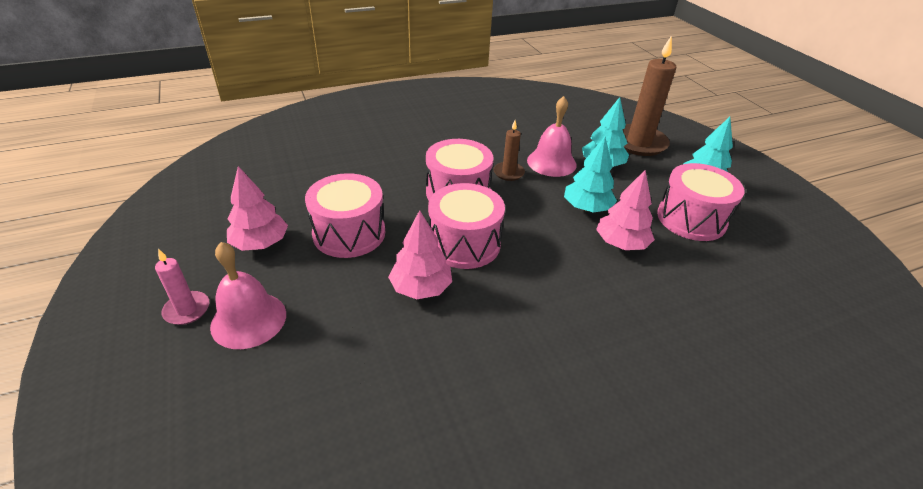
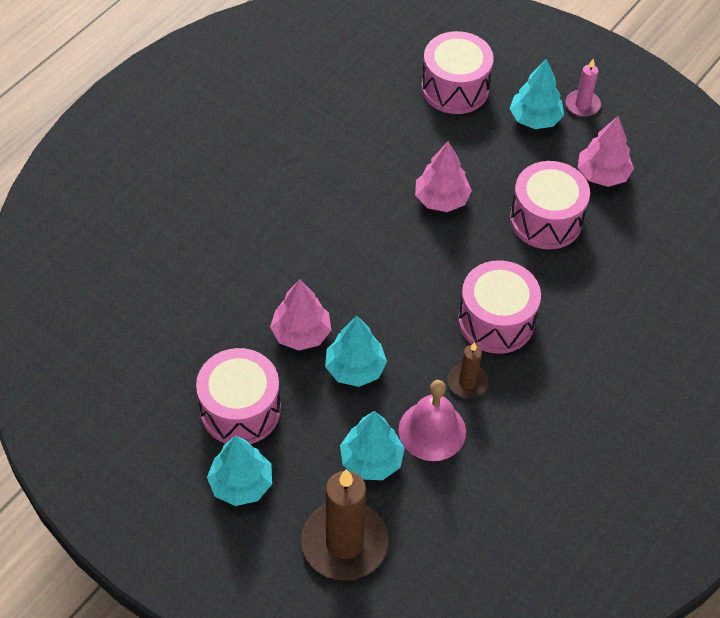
camera: 150 degrees right, 15 degrees up
(248, 320) = (535, 119): pink bell -> turquoise tree
(464, 243) = (441, 259): pink drum -> pink drum (455, 88)

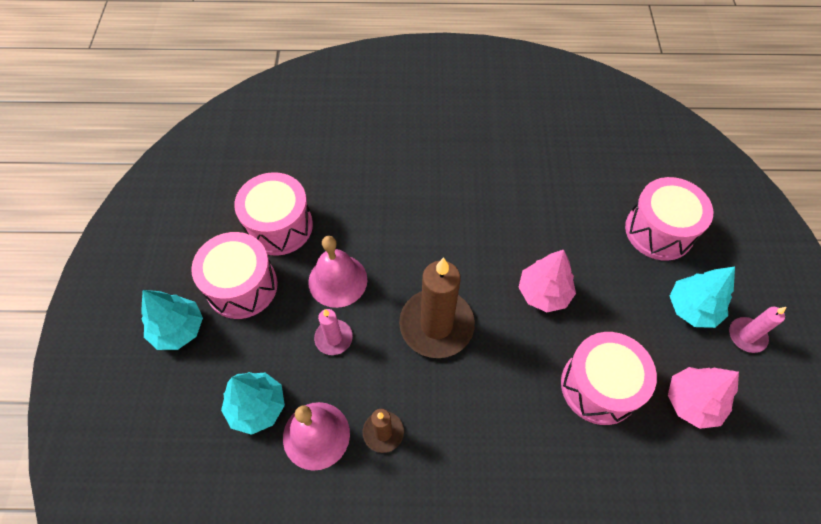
camera: 55 degrees right, 5 degrees up
(301, 333) = (337, 280): pink tree -> pink bell
(344, 543) = (168, 438): brown candle -> brown candle (436, 325)
(355, 368) = (333, 338): turquoise tree -> pink candle
(496, 321) = (462, 414): pink drum -> pink drum (279, 226)

